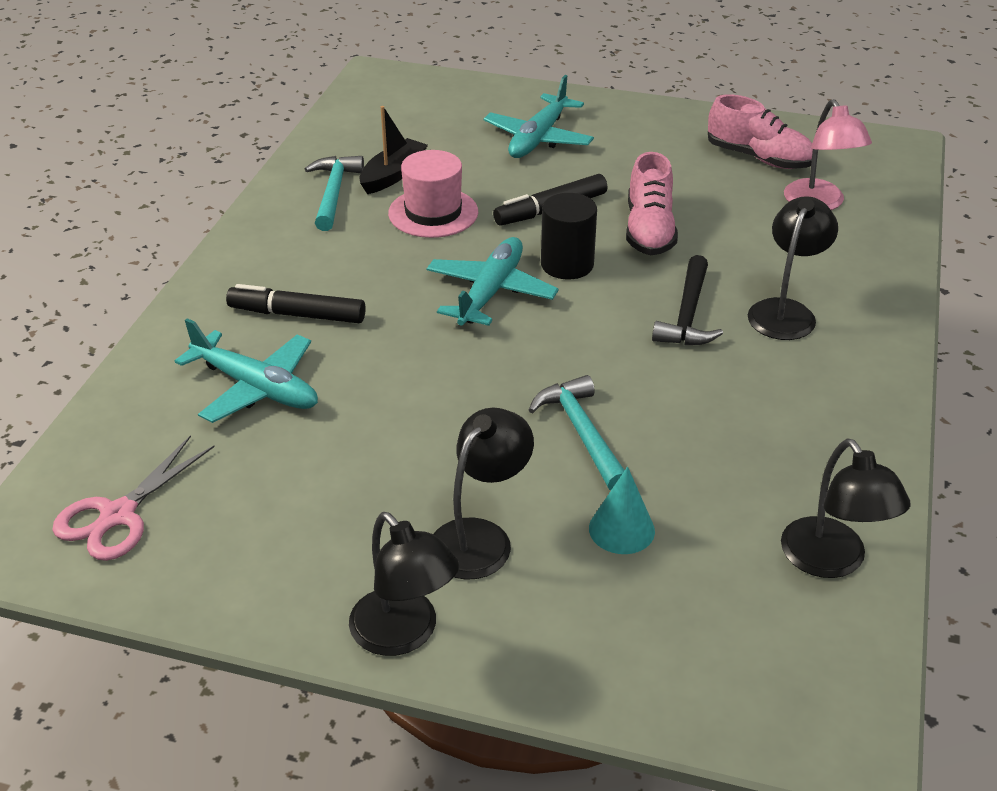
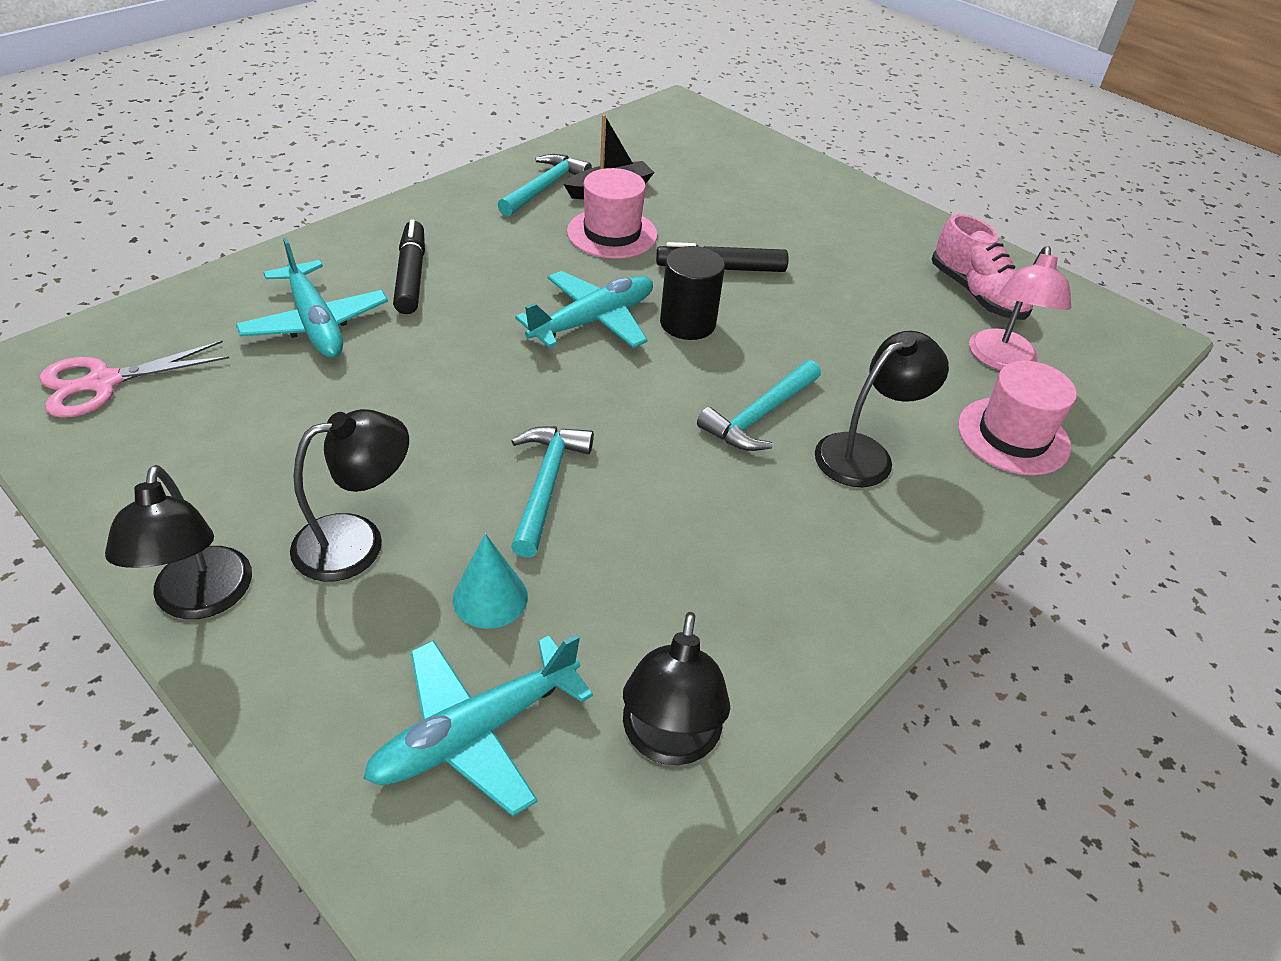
camera: 25 degrees right, 5 degrees up
(297, 314) = (411, 276): black marker -> black marker turned 45 degrees clockwise
(539, 138) = (772, 203): turquoise plane -> turquoise plane (476, 731)
(649, 230) = (798, 322): pink shoe -> none
(688, 314) = (760, 415): black hammer -> turquoise hammer
(871, 257) = (1013, 436): none -> pink hat

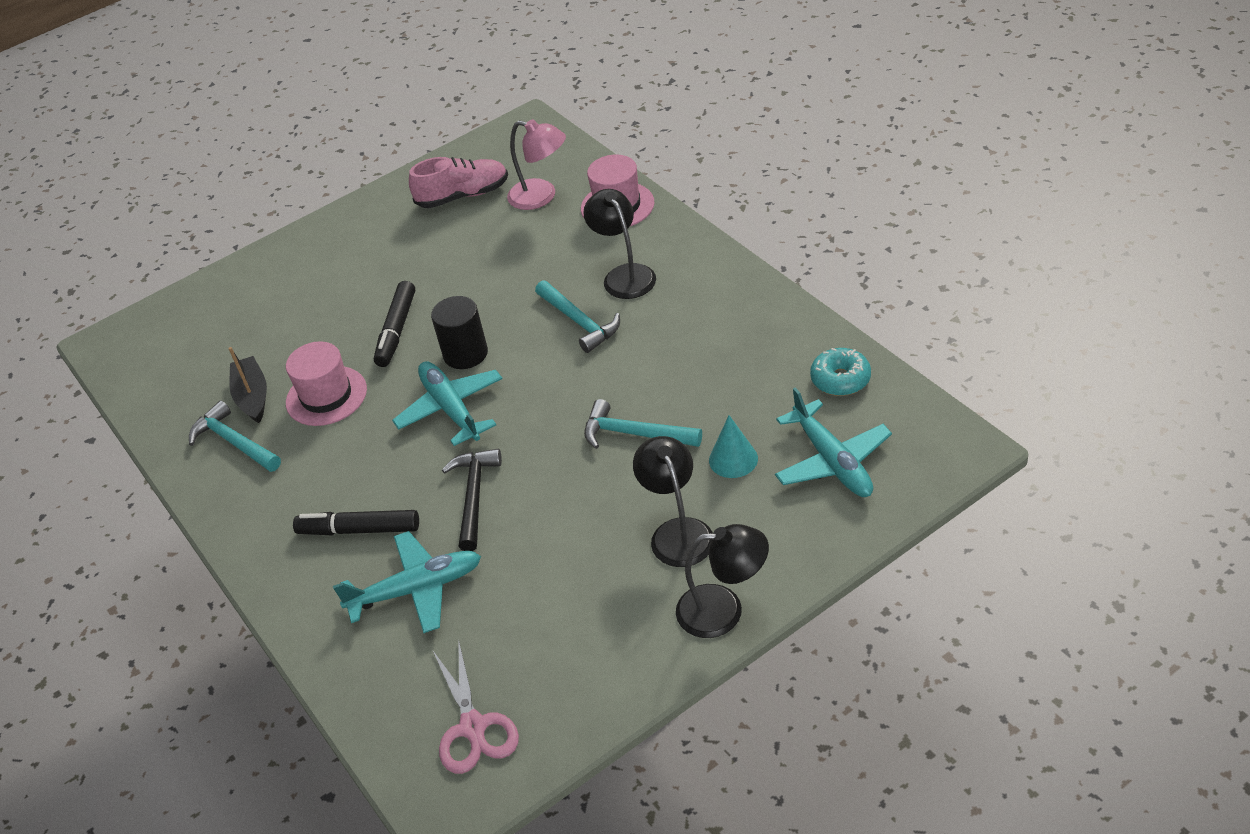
camera: 70 degrees left, 0 degrees up
(448, 352) = (474, 497): none -> black hammer
(668, 741) = (840, 379): black lamp -> turquoise donut

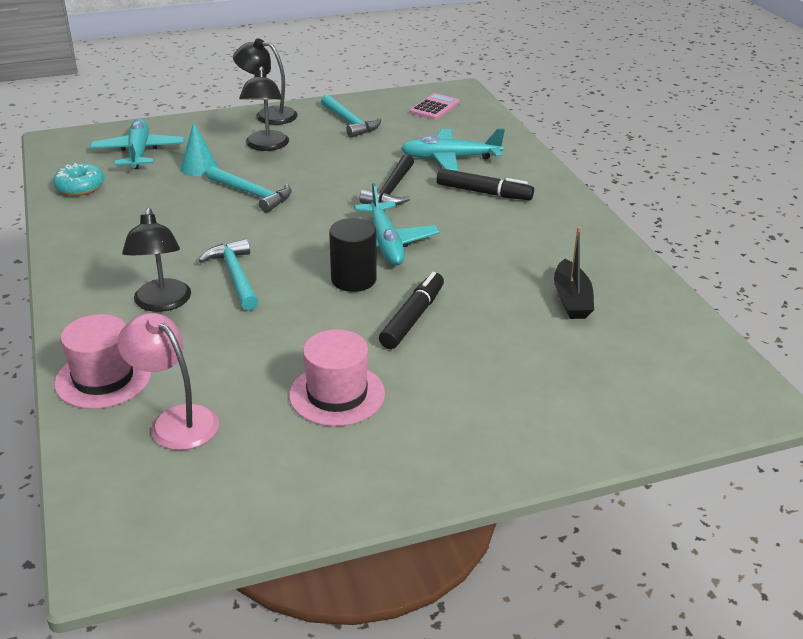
camera: 170 degrees left, 10 degrees down
(234, 442) = (588, 268): turquoise hammer -> turquoise hammer (349, 122)
(326, 396) = (496, 281): pink hat -> pink hat (337, 394)
(463, 196) = (268, 458): pink shoe -> none
(473, 727) = (435, 108): pink scissors -> pink calculator

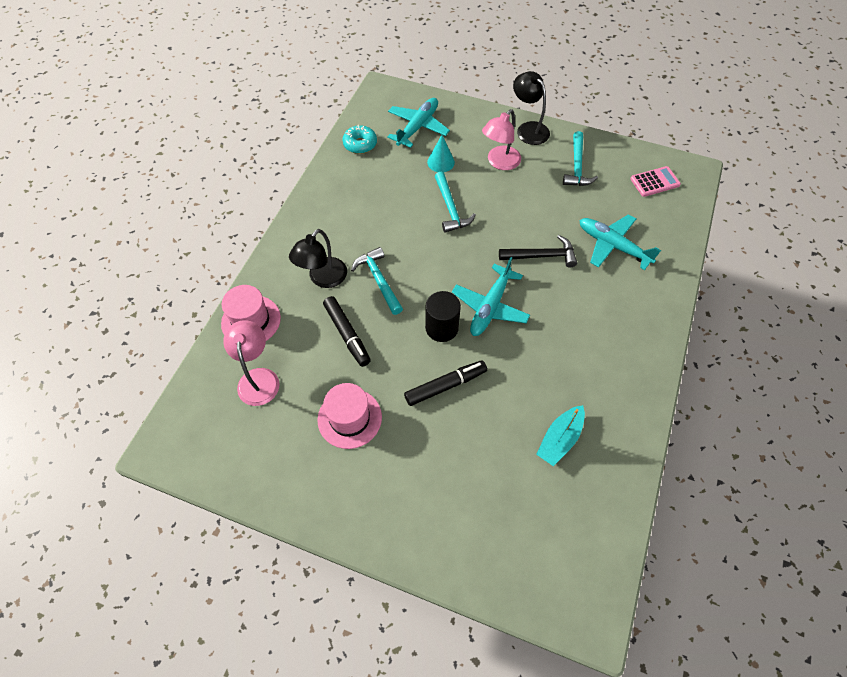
camera: 40 degrees right, 25 degrees up
(235, 276) = (379, 280): turquoise hammer -> turquoise hammer turned 45 degrees counterclockwise
(266, 146) = (499, 162): black lamp -> pink lamp
(391, 190) = (541, 256): black hammer -> black hammer turned 150 degrees counterclockwise
(484, 193) = (602, 296): black marker -> black marker (347, 334)
(571, 299) = (559, 439): black boat -> turquoise boat

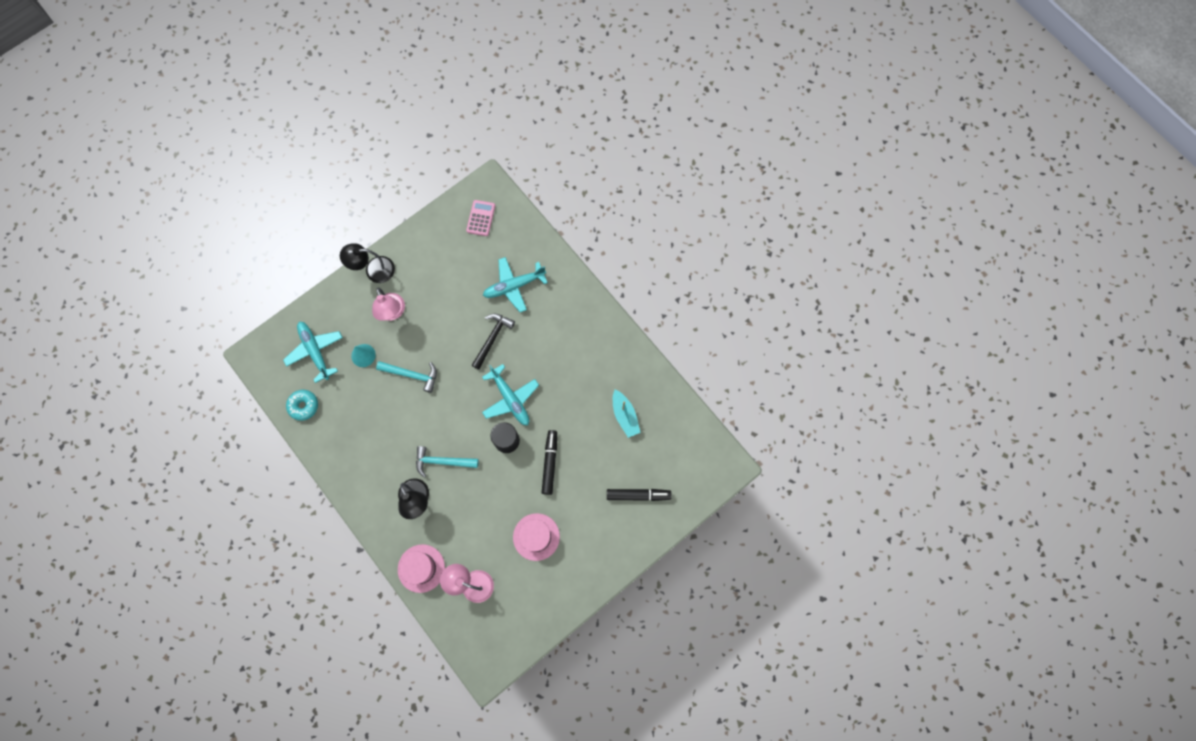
camera: 60 degrees left, 15 degrees up
(347, 334) = (473, 506): black marker -> black marker (638, 495)
(577, 166) = (432, 260): turquoise hammer -> none

